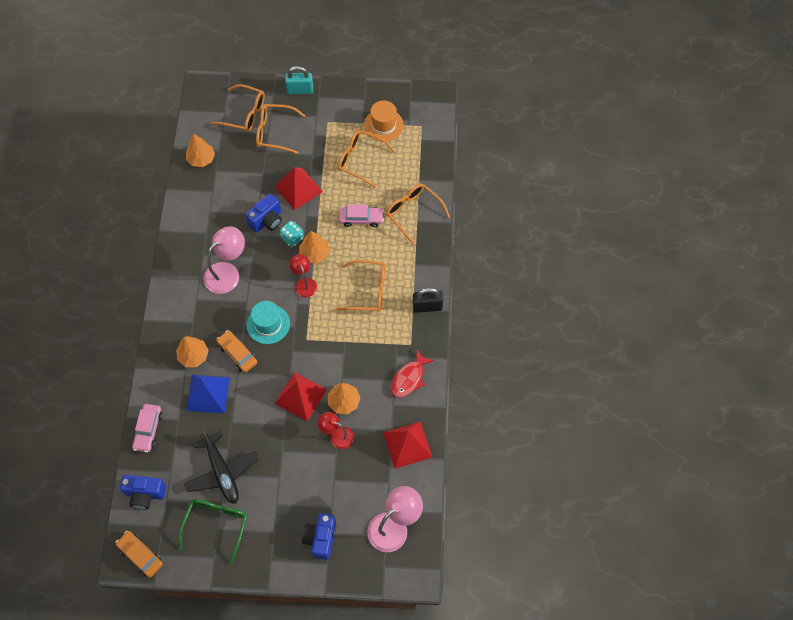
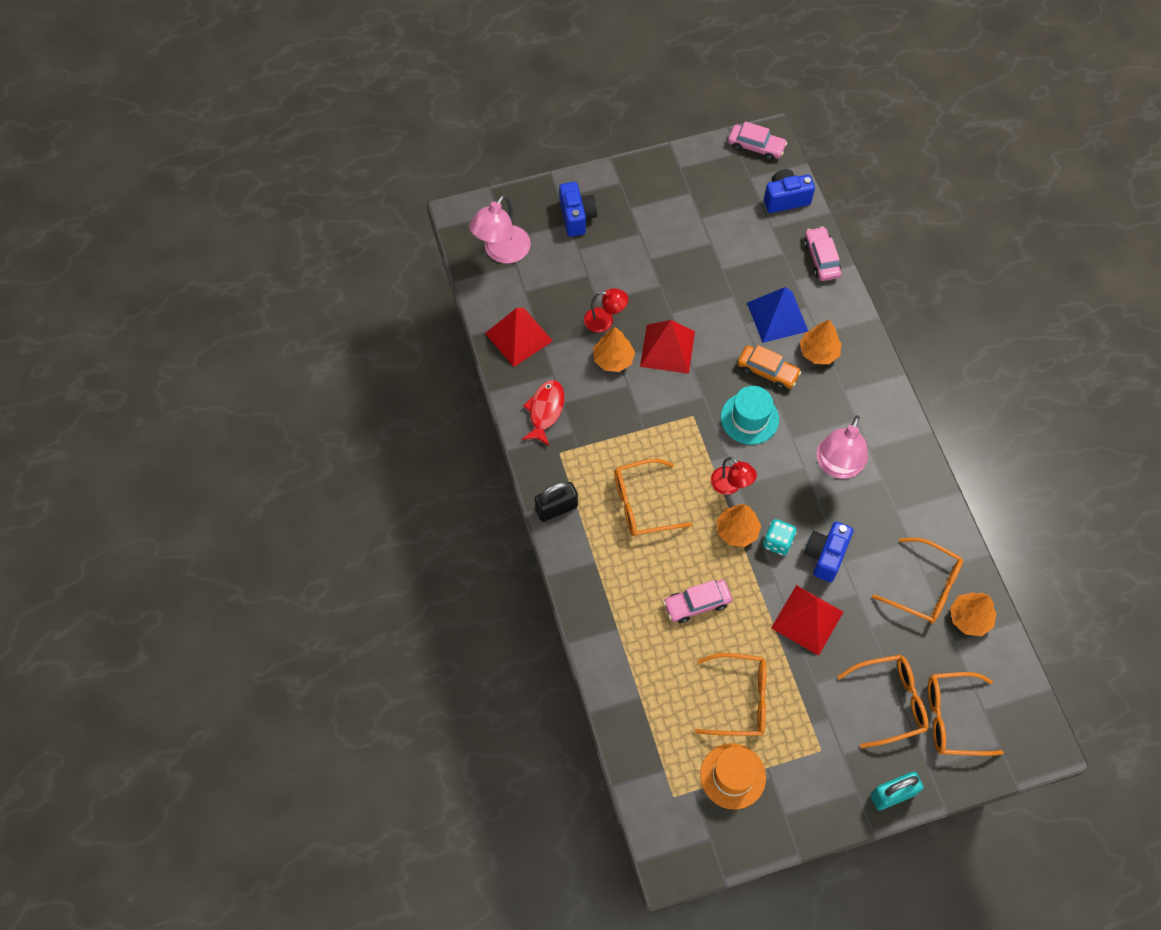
camera: 160 degrees right, 0 degrees up
(141, 555) = (756, 147): orange car -> pink car
(216, 525) = (693, 195): green glasses -> none
(222, 472) = (715, 244): black plane -> none
(413, 213) = (627, 639): orange glasses -> orange glasses (925, 587)

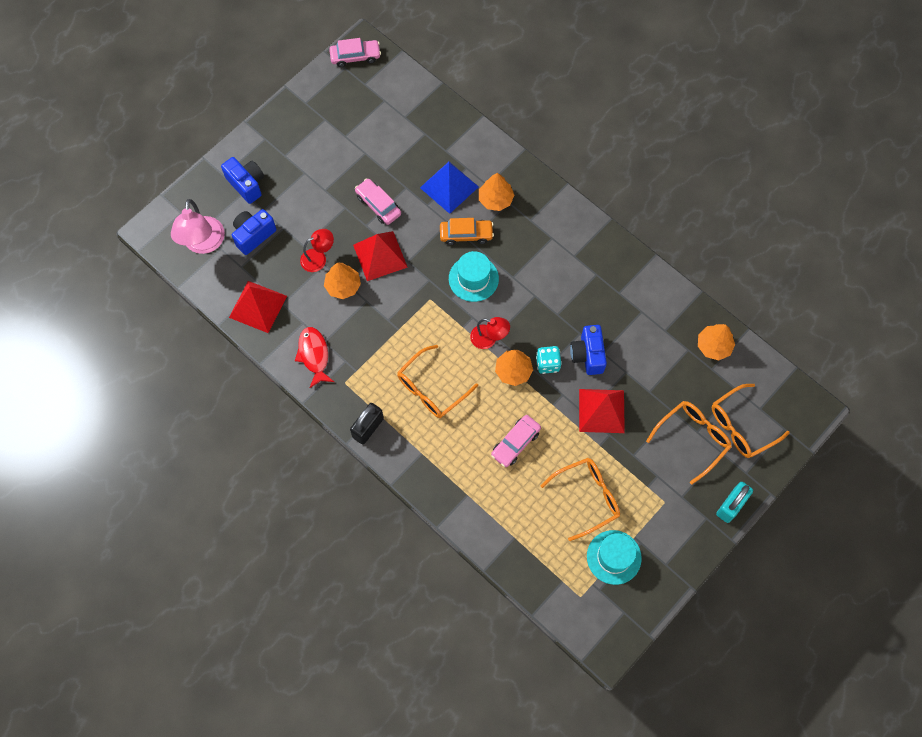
camera: 30 degrees left, 5 degrees up
(733, 776) = (614, 557): orange hat -> turquoise hat
(785, 199) = (402, 88): blue camera -> blue camera (253, 235)
(821, 258) = (456, 123): pink car -> pink car (378, 205)
(837, 466) = (558, 281): pink lamp -> none
(925, 587) = (670, 340): orange glasses -> none

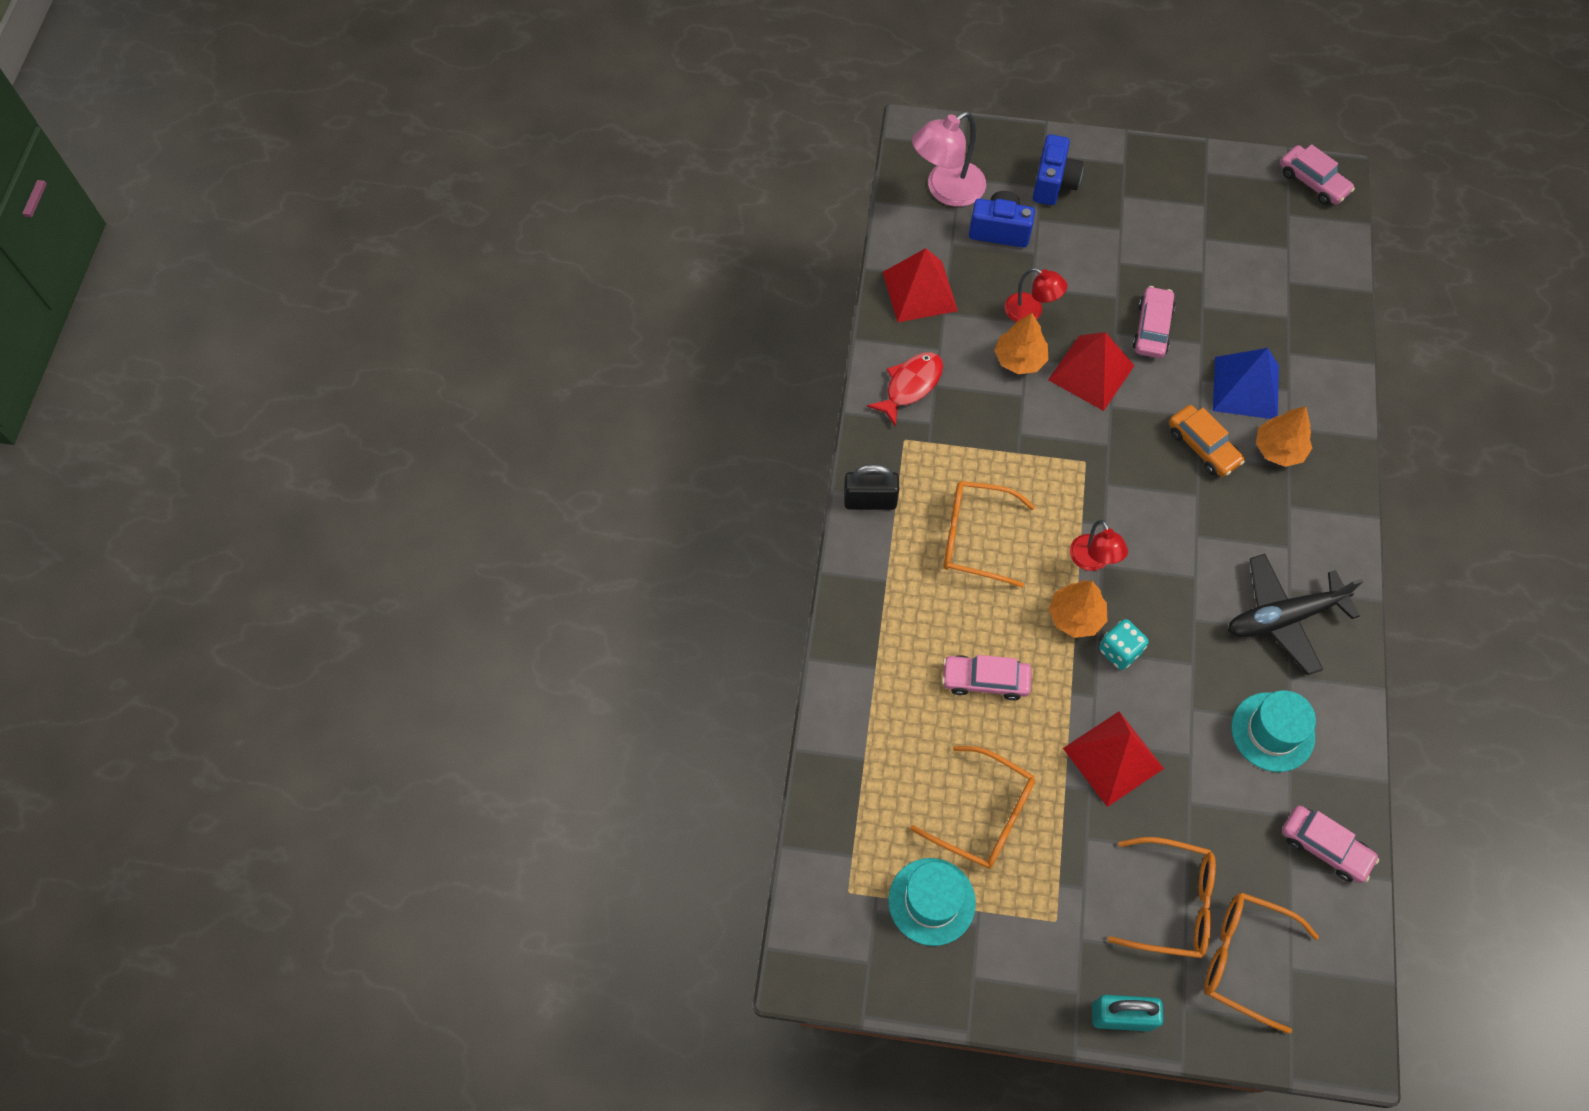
camera: 55 degrees right, 5 degrees down
(473, 278) = (1154, 492): turquoise hat -> turquoise hat (1272, 732)
(587, 271) = (1283, 618): none -> black plane
(587, 355) = (1172, 692): blue camera -> none
(713, 346) = (1325, 847): orange tree -> pink car

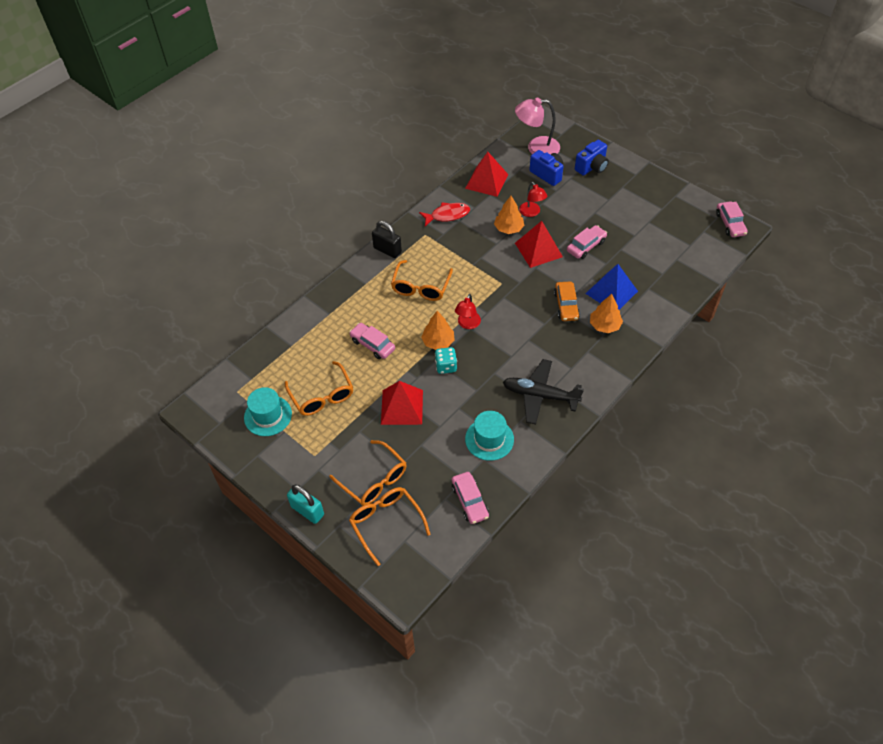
camera: 35 degrees right, 10 degrees down
(974, 538) = (421, 287): orange glasses -> orange glasses turned 120 degrees counterclockwise

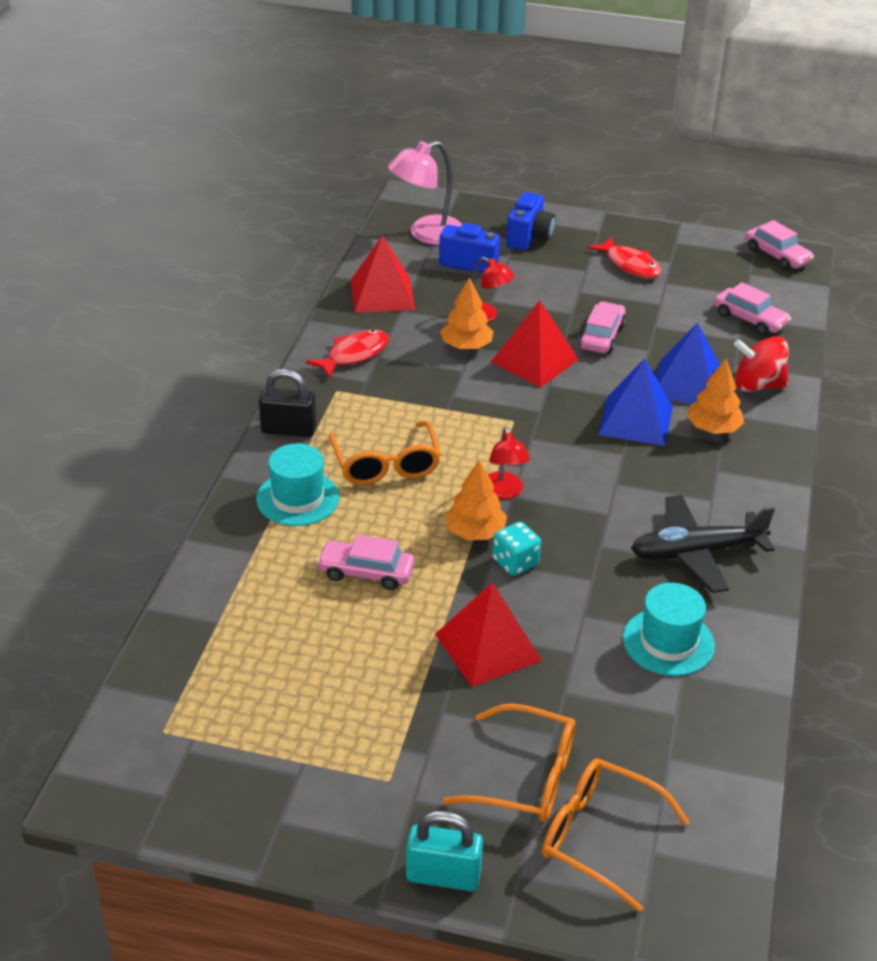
camera: 30 degrees left, 15 degrees down
(268, 415) = (253, 749): turquoise hat -> turquoise hat (297, 498)
(322, 396) = (334, 681): orange glasses -> none
(469, 501) = (711, 745): pink car -> pink car (750, 319)
(566, 305) = (635, 420): orange car -> blue pyramid
(636, 203) = (630, 265): none -> red fish
(650, 307) = (757, 385): none -> red spinning top

